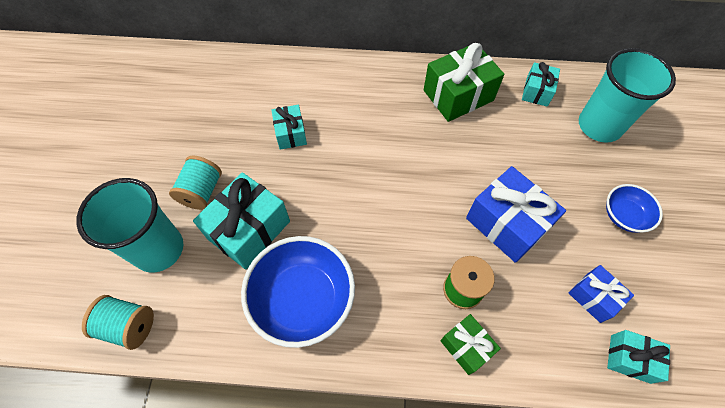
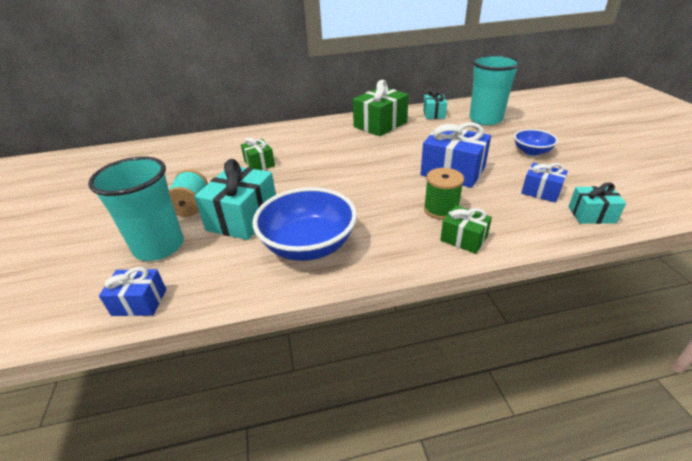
camera: 15 degrees left, 25 degrees down
(129, 326) = (139, 302): turquoise spool -> blue gift
(291, 133) = (259, 163): turquoise gift -> green gift

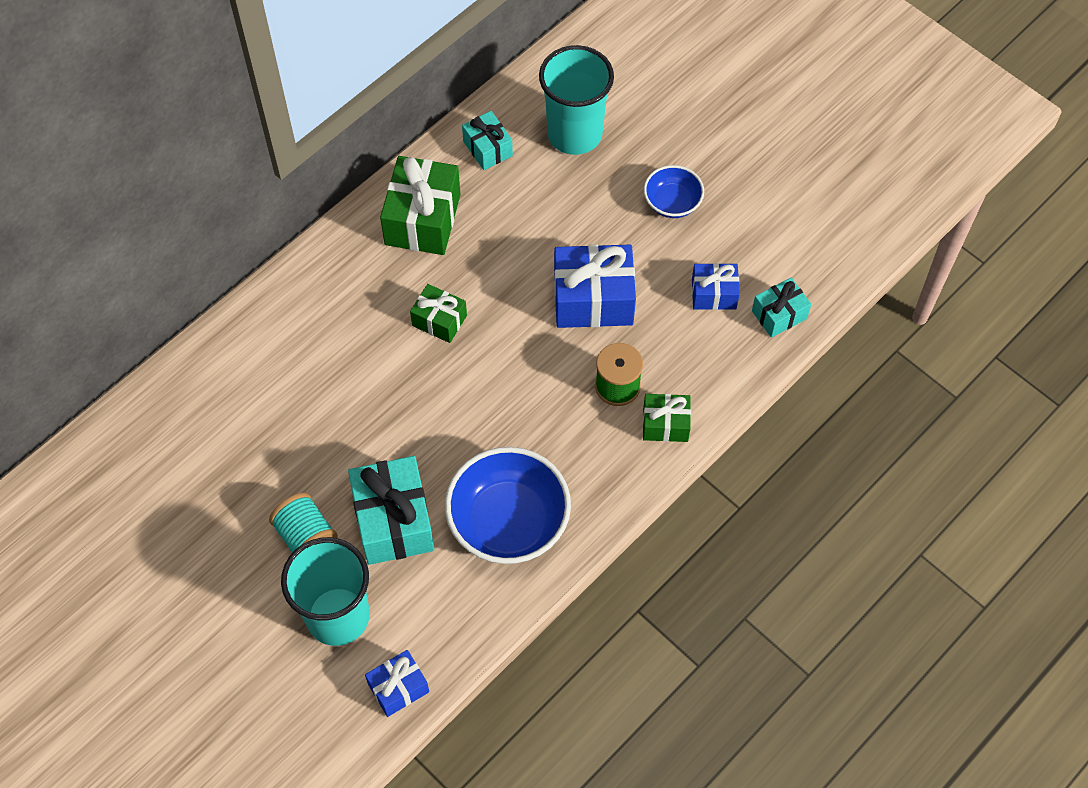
camera: 35 degrees left, 25 degrees up
(259, 163) = (315, 407): green gift -> green gift (439, 320)

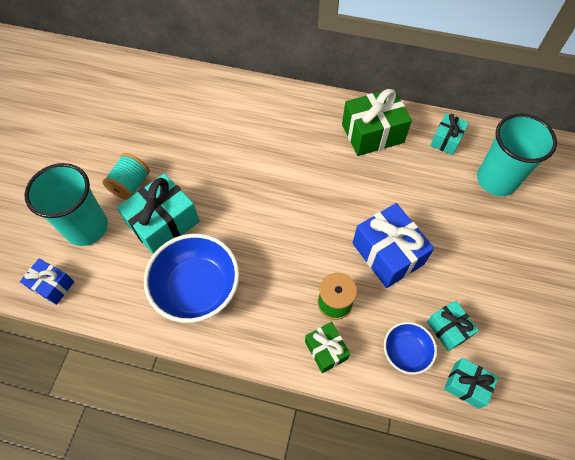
camera: 60 degrees right, 0 degrees up
(439, 320) = (312, 177): green gift -> none
(672, 203) = (496, 264): blue bowl -> blue bowl (406, 352)
(714, 294) = (448, 329): blue gift -> turquoise gift

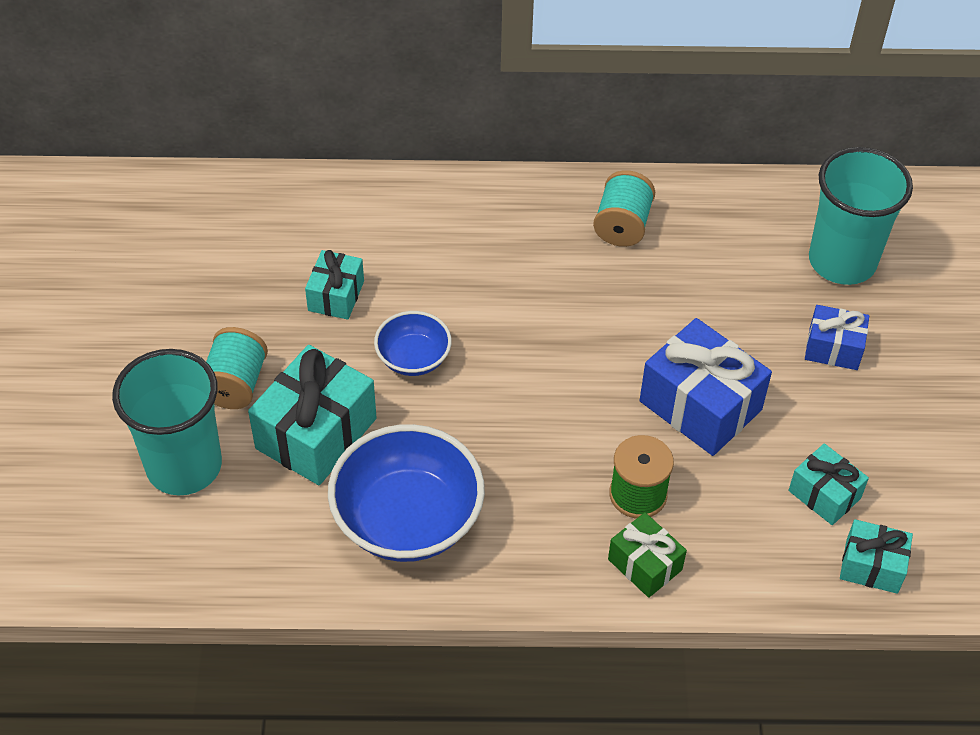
camera: 15 degrees left, 10 degrees down
(52, 285) = (159, 566): blue gift -> blue gift (833, 348)
(372, 133) = (622, 225): green gift -> turquoise spool
(406, 352) = (768, 540): blue bowl -> blue bowl (413, 358)
(446, 140) = (746, 214): turquoise gift -> turquoise gift (336, 296)

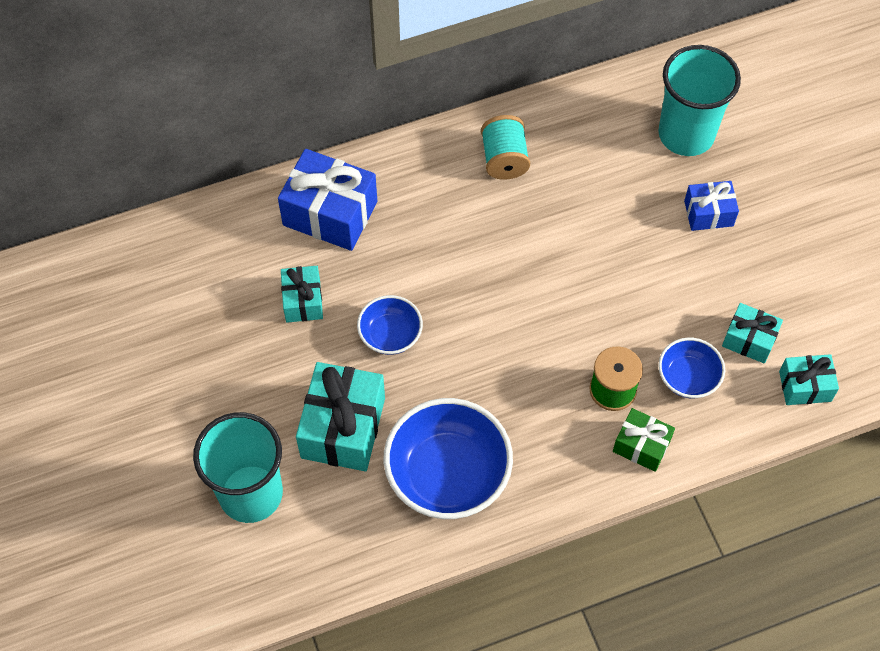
camera: 20 degrees left, 10 degrees up
(235, 384) = (258, 408): turquoise spool -> none
(700, 405) = (629, 298): blue gift -> blue gift (330, 213)
(733, 510) = (688, 377): none -> blue bowl

